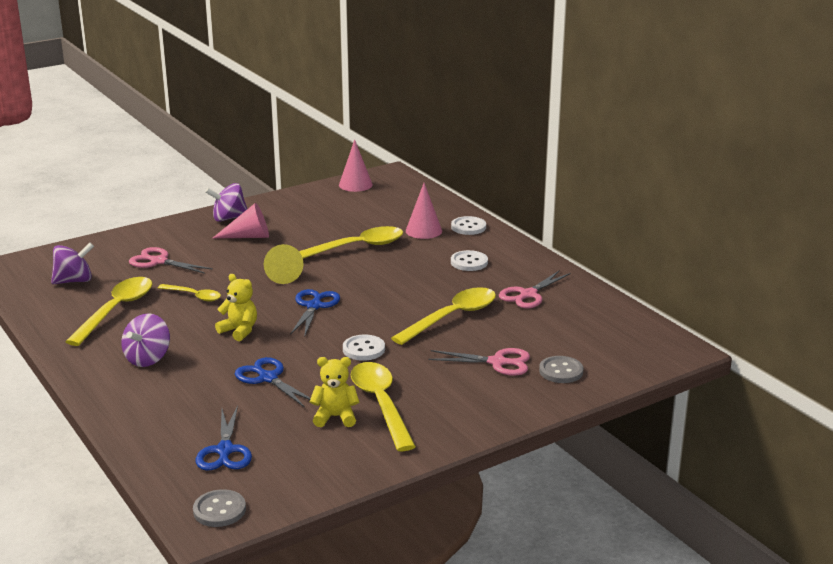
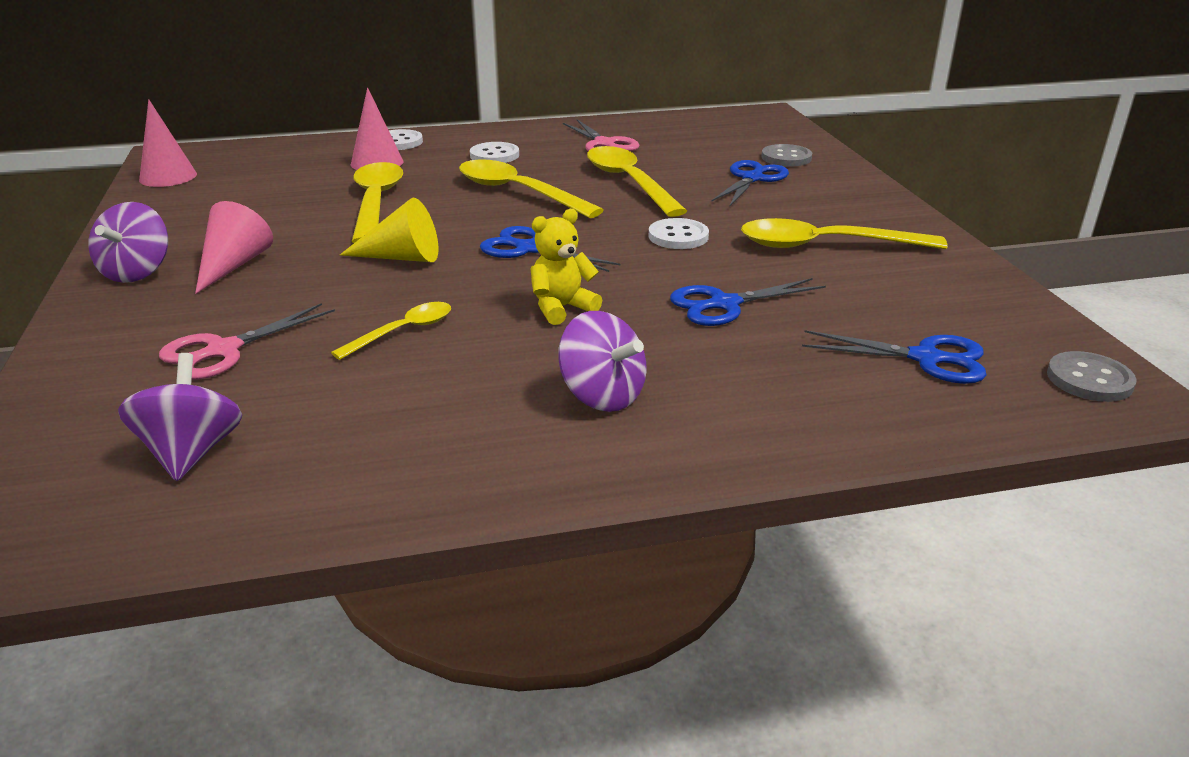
camera: 70 degrees left, 5 degrees up
(116, 310) = (383, 412): yellow spoon -> yellow spoon (518, 192)
(335, 417) = (850, 275): yellow teddy bear -> none
(497, 362) = (752, 179): pink scissors -> blue scissors

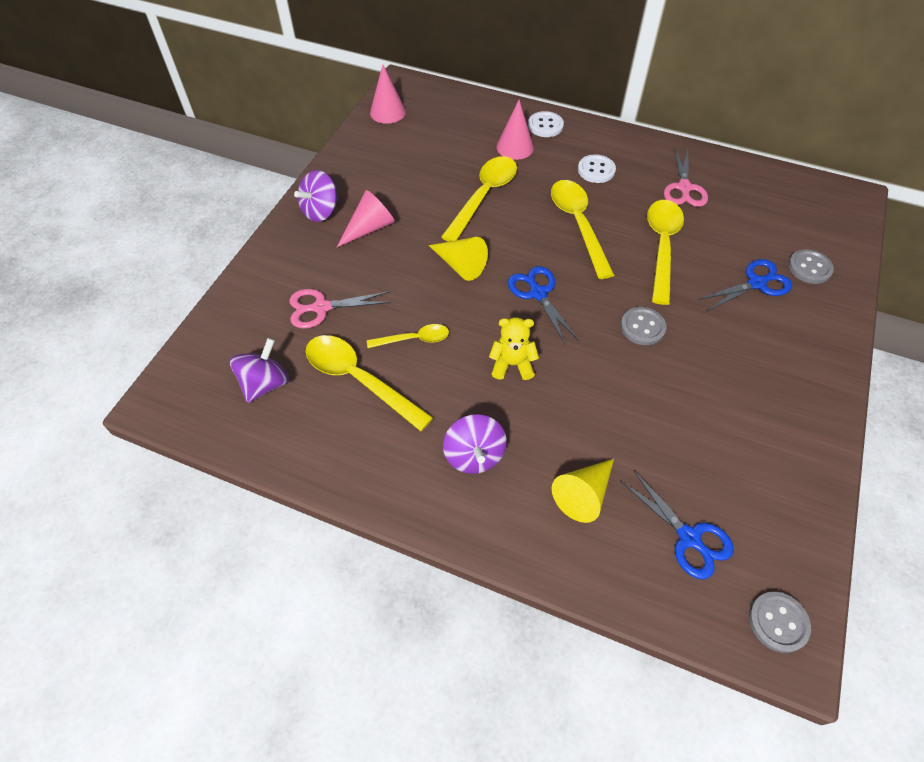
camera: 35 degrees right, 25 degrees up
(678, 236) = (642, 327): white button -> grey button
(724, 304) = (611, 414): blue scissors -> none
(775, 373) = (583, 494): none -> yellow cone
(826, 245) = (735, 390): yellow spoon -> yellow spoon (359, 379)

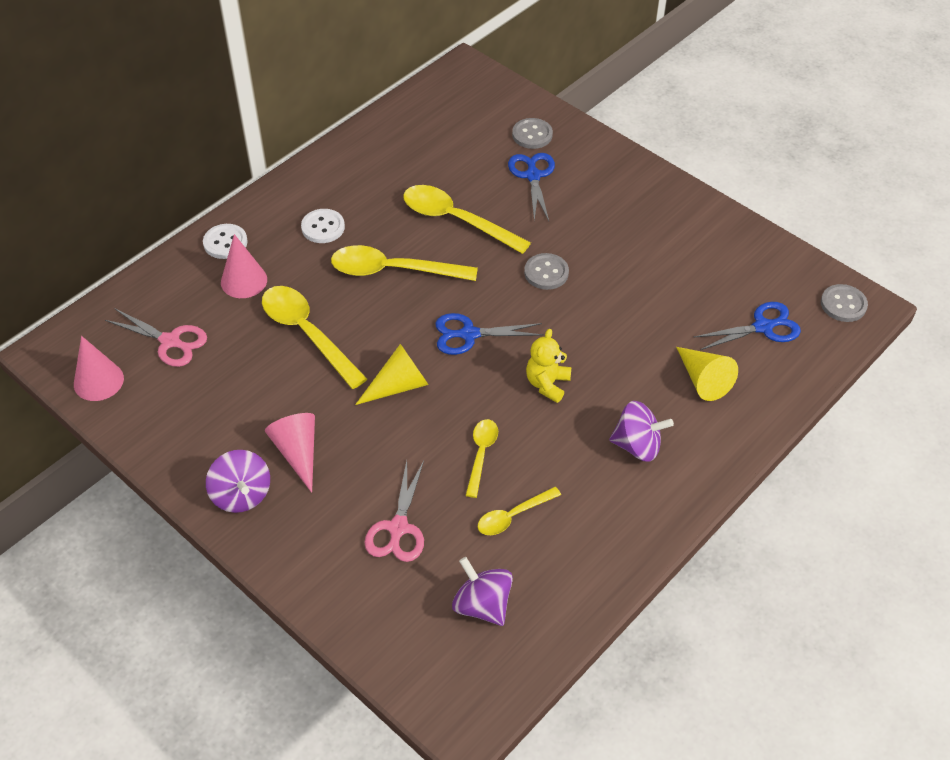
camera: 70 degrees left, 5 degrees down
(359, 379) = (513, 516): yellow spoon -> yellow spoon, size x0.56
(684, 188) = (388, 172): pink scissors -> pink scissors (170, 341)

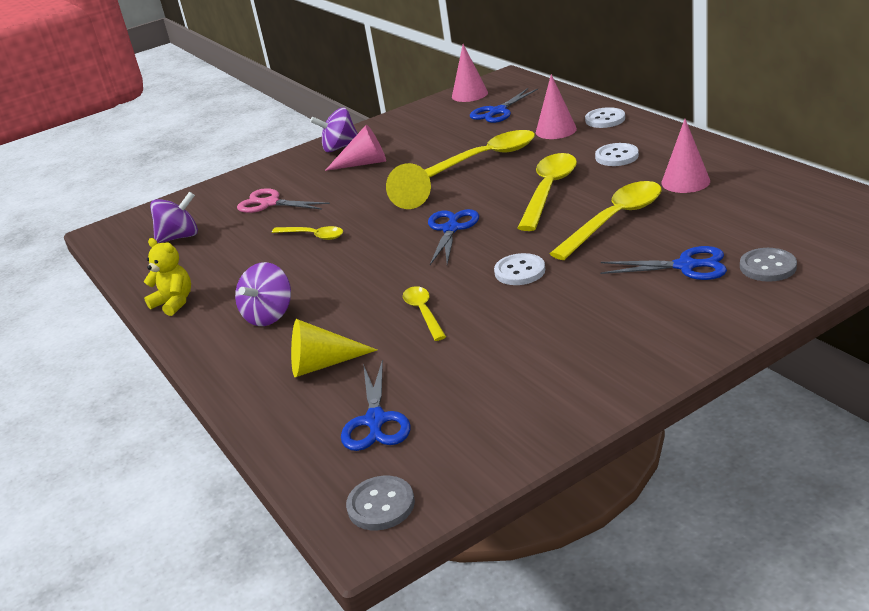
camera: 110 degrees right, 20 degrees down
(170, 341) = (498, 111): pink scissors -> blue scissors
(386, 179) = (685, 182): none -> pink cone
(513, 516) = (244, 250): yellow spoon -> yellow spoon (423, 312)
(546, 273) = (520, 271): grey button -> white button
(547, 384) = (370, 269): yellow teddy bear -> yellow teddy bear (174, 303)

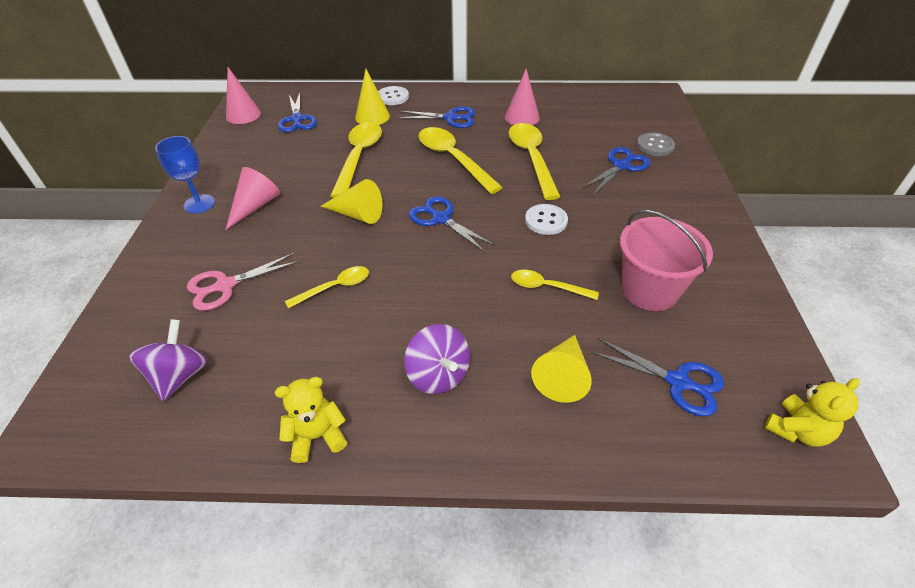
camera: 60 degrees left, 15 degrees up
(340, 147) = (199, 204): purple spinning top -> blue goblet
(381, 505) = (796, 430): grey button -> yellow teddy bear
(486, 361) = (649, 290): none -> pink bucket
(556, 130) = (372, 116): pink cone -> yellow cone
(616, 156) = (450, 118): white button -> blue scissors

